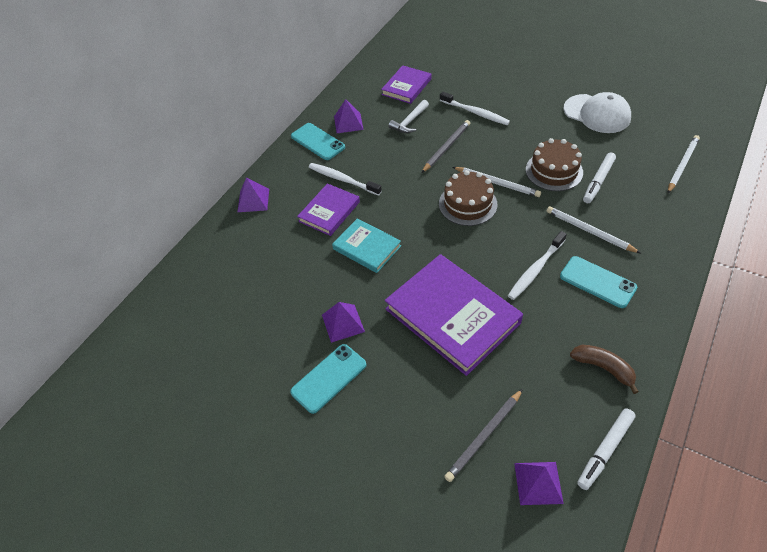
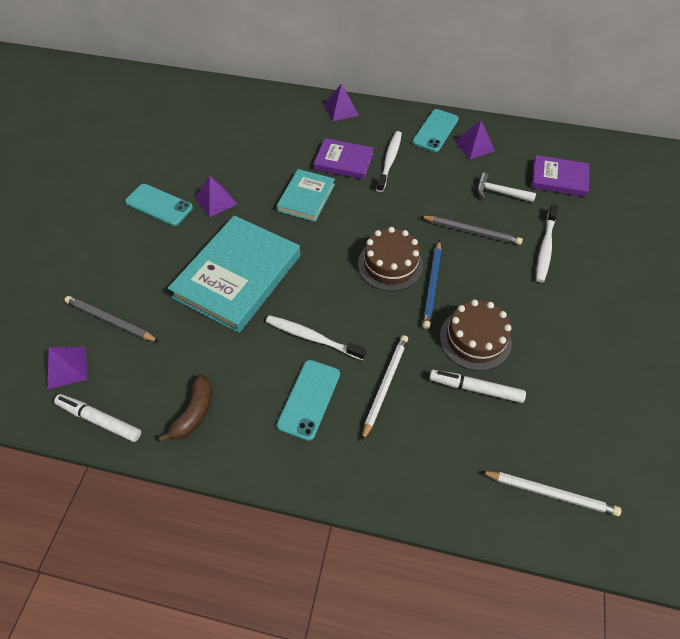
camera: 70 degrees right, 5 degrees up
(452, 316) = (237, 276): purple book -> turquoise book
(497, 183) = (432, 286): white pencil -> blue pencil
(597, 114) = (611, 378): white cap -> none

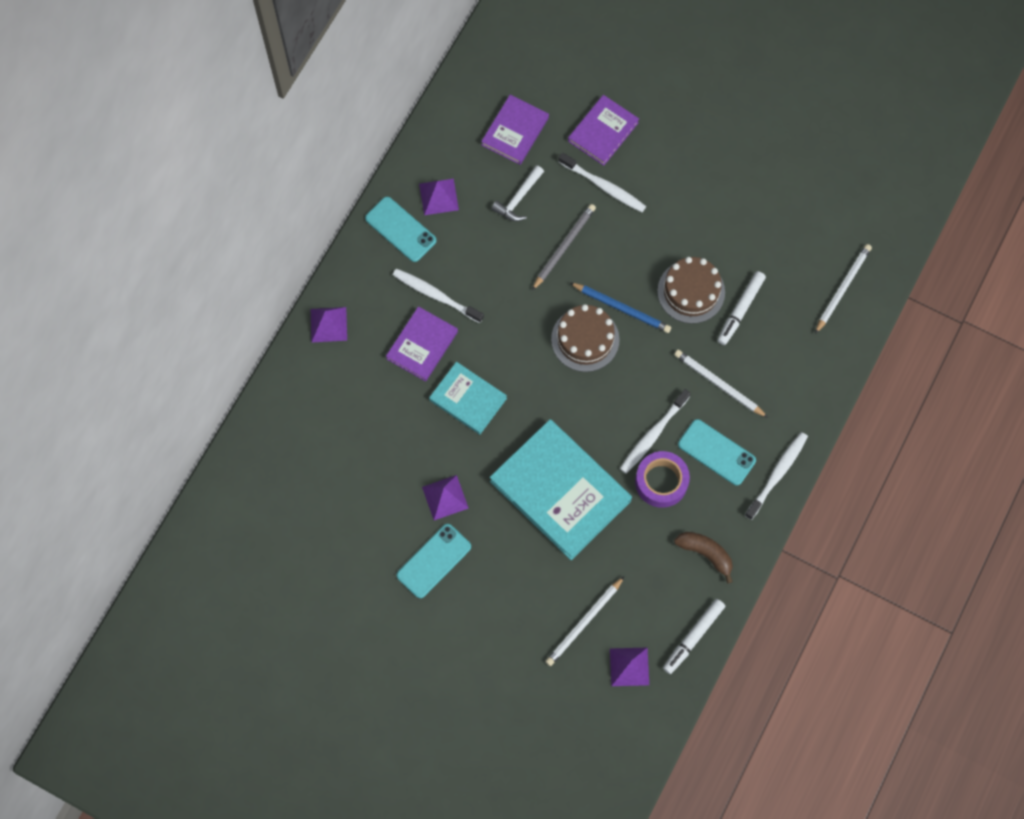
camera: 75 degrees left, 15 degrees up
(110, 321) = (584, 623): grey pencil -> white pencil
(264, 355) = (661, 482): none -> purple tape
(299, 467) = (777, 474): none -> white toothbrush
(597, 236) = (603, 132): none -> purple book

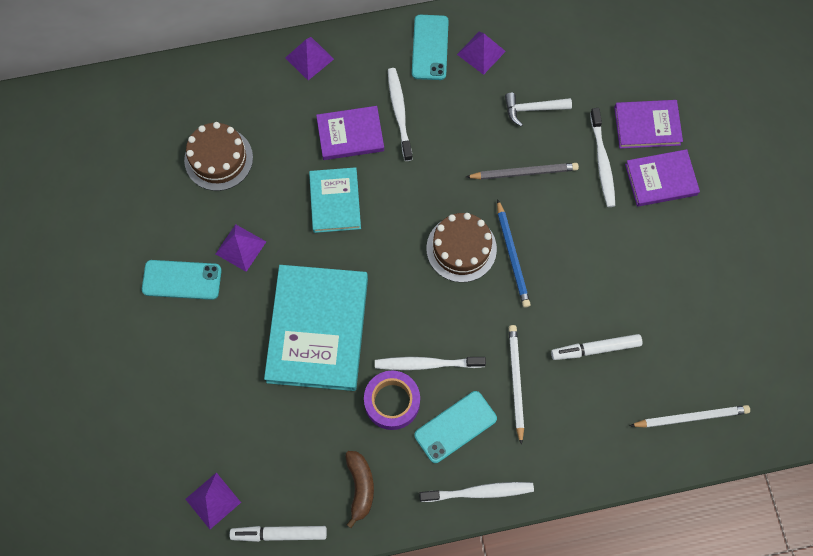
camera: 50 degrees right, 0 degrees up
(515, 131) = (585, 63): purple book -> purple book (661, 179)
(584, 623) = (222, 435): white pencil -> none
(691, 291) = (575, 297): brown cake -> brown cake (218, 159)
(716, 452) = (455, 426): turquoise phone -> turquoise phone turned 60 degrees clockwise

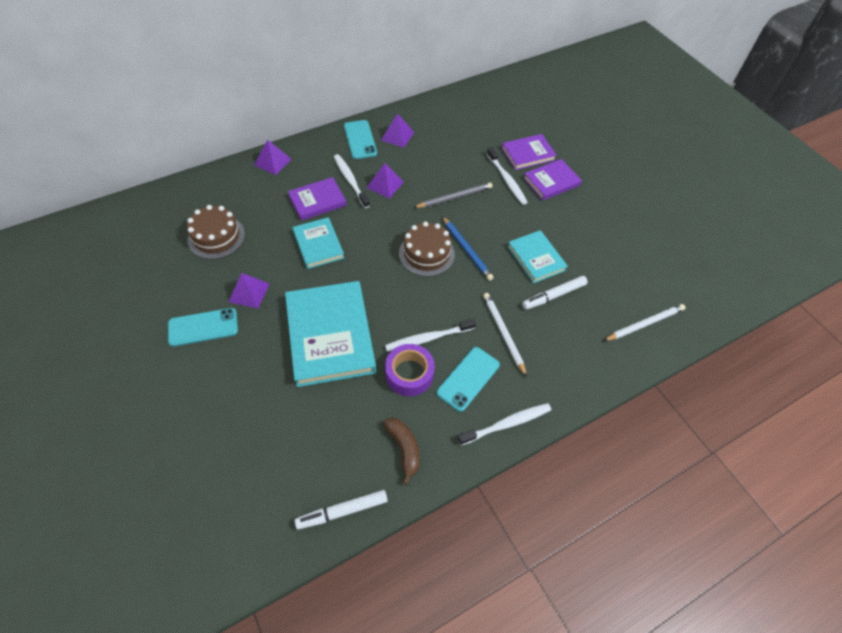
camera: 20 degrees left, 15 degrees down
(213, 500) = (271, 500): purple pyramid -> purple pyramid (385, 184)
(532, 109) = (445, 160): white hammer -> none
(594, 291) = (536, 258): none -> turquoise book

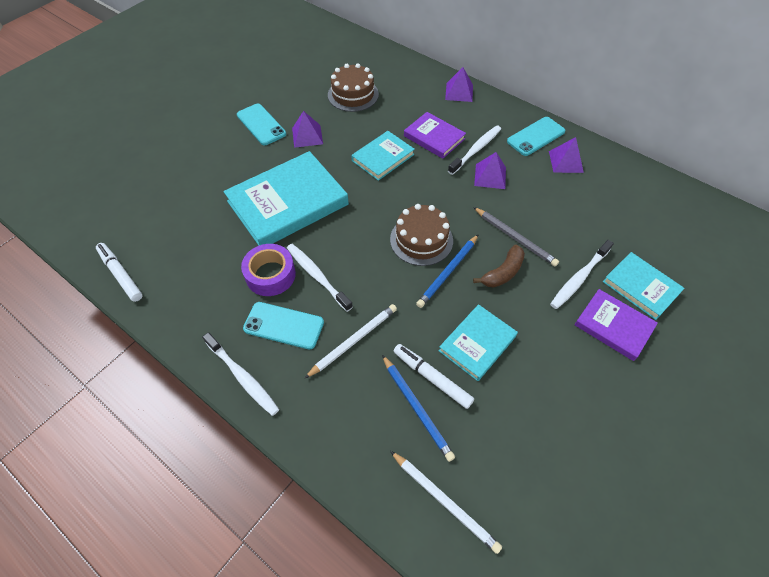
camera: 70 degrees right, 0 degrees up
(404, 449) = (190, 298): brown banana -> brown banana (502, 272)
(528, 154) = (641, 287): purple book -> turquoise book
(574, 314) = (417, 408): none -> blue pencil

